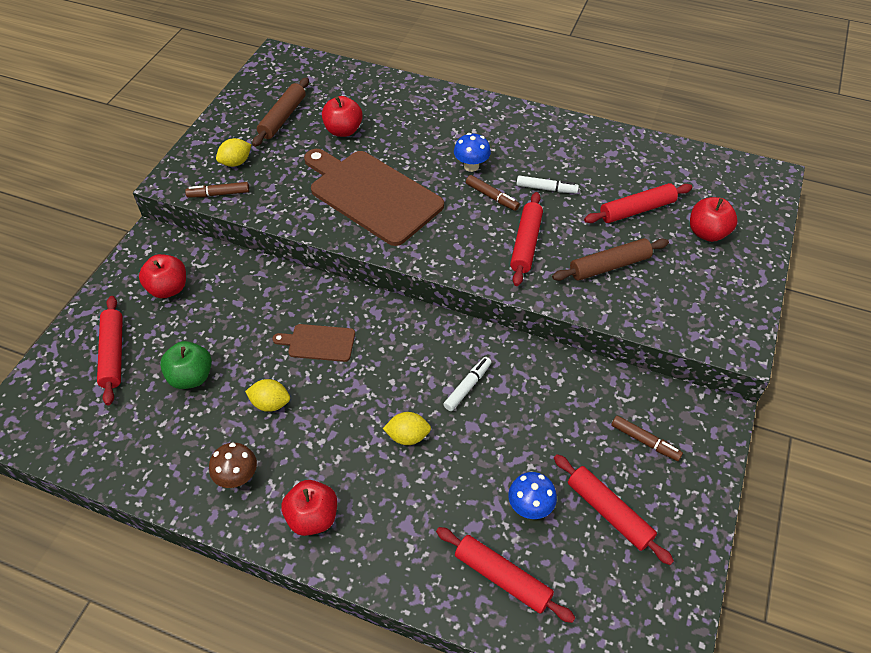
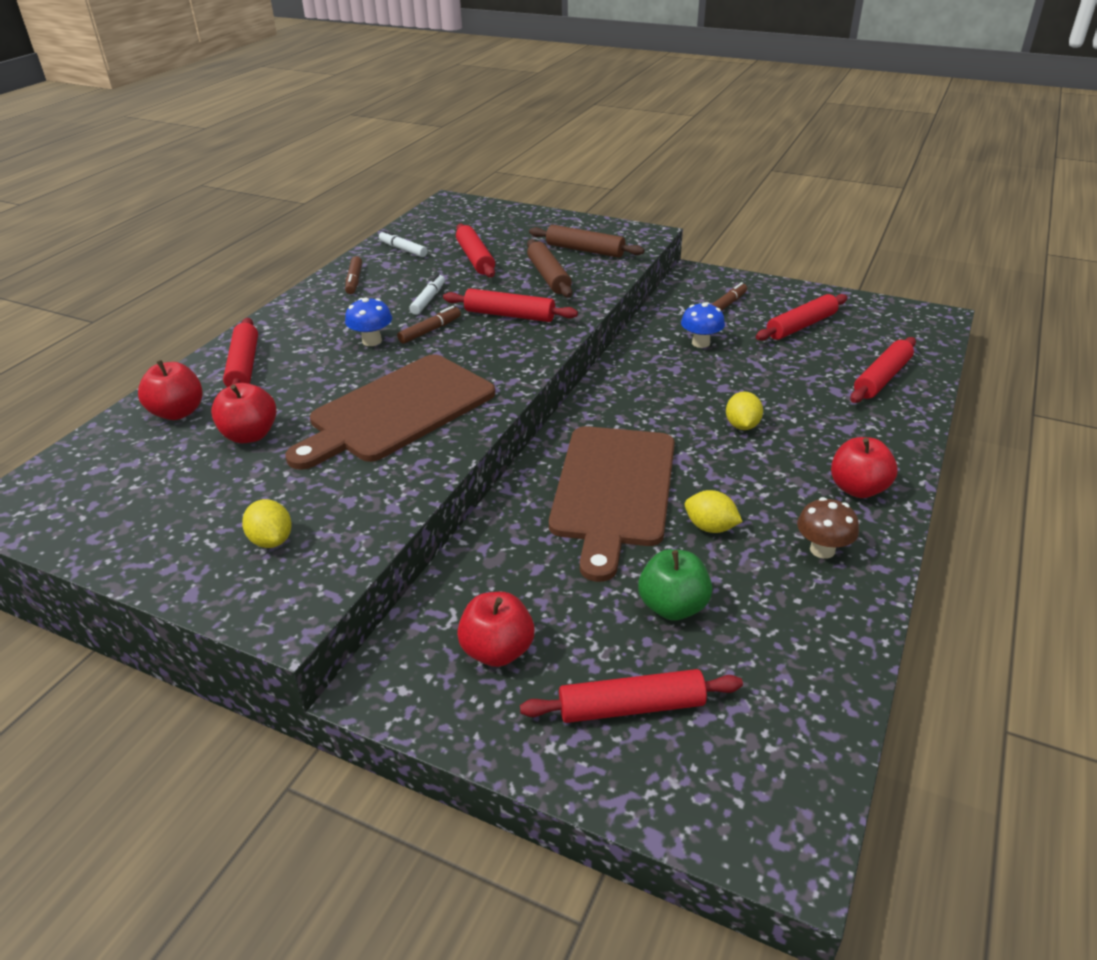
camera: 85 degrees left, 15 degrees down
(219, 194) = (342, 555): brown marker -> brown marker (354, 280)
(270, 403) = (710, 527): yellow lemon -> yellow lemon turned 75 degrees counterclockwise
(282, 117) = (182, 495): brown rolling pin -> brown rolling pin (585, 250)
(318, 343) = (613, 490): brown cutting board -> brown cutting board, size x2.13
(429, 109) = (244, 366): none -> red rolling pin
(467, 386) = (674, 388): white marker -> white marker (403, 249)
(530, 507) = (806, 361): blue mushroom -> blue mushroom (700, 343)
(707, 233) = (514, 232): red apple -> red apple (178, 412)

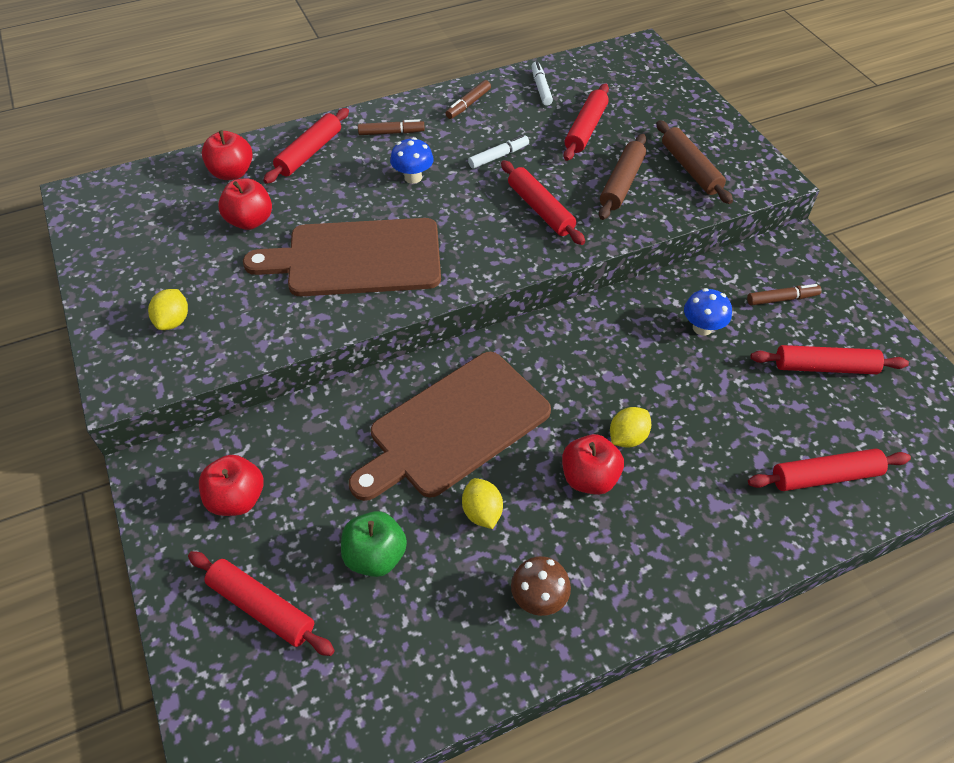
camera: 40 degrees right, 15 degrees up
(430, 330) = (464, 191): brown marker -> brown marker (391, 133)
(858, 489) = (643, 568): red apple -> red apple (589, 478)

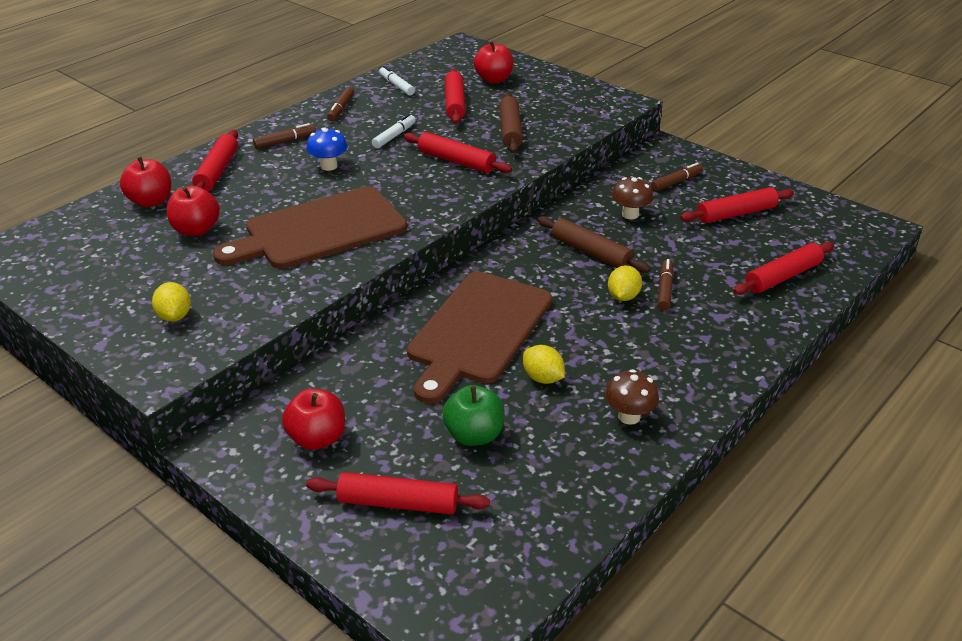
camera: 25 degrees left, 15 degrees down
(589, 478) = (612, 330): red apple -> red apple (494, 79)
(678, 444) = (665, 289): none -> brown marker
(690, 169) = (557, 110): brown rolling pin -> brown rolling pin (591, 252)
(702, 328) = (630, 214): blue mushroom -> brown mushroom

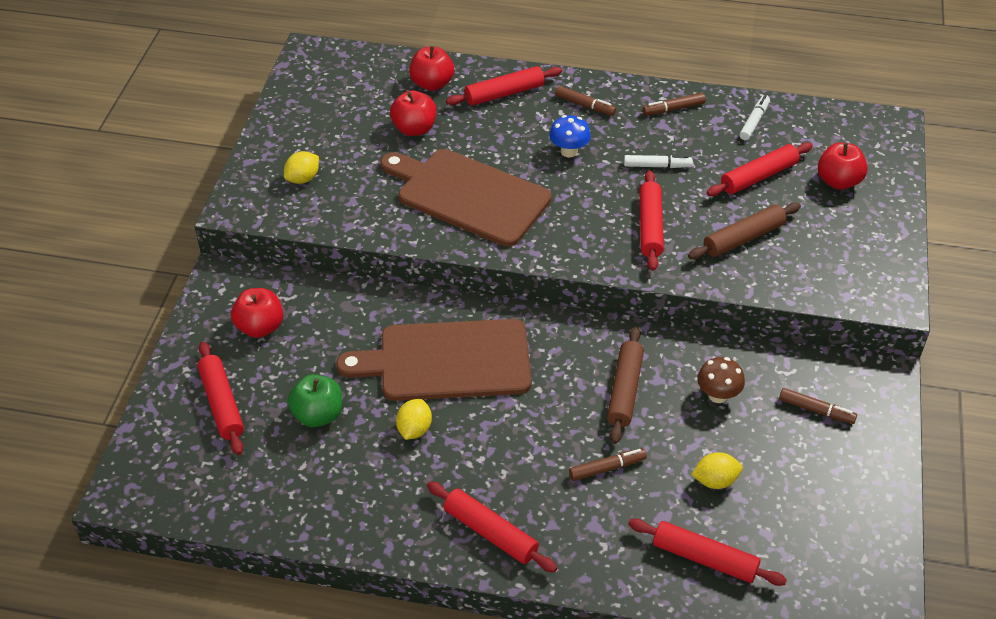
camera: 60 degrees right, 10 degrees up
(623, 296) = (571, 441): yellow lemon -> yellow lemon (715, 481)
(629, 416) = (402, 506): brown mushroom -> none
(736, 214) = (795, 482): red rolling pin -> red rolling pin (490, 533)

